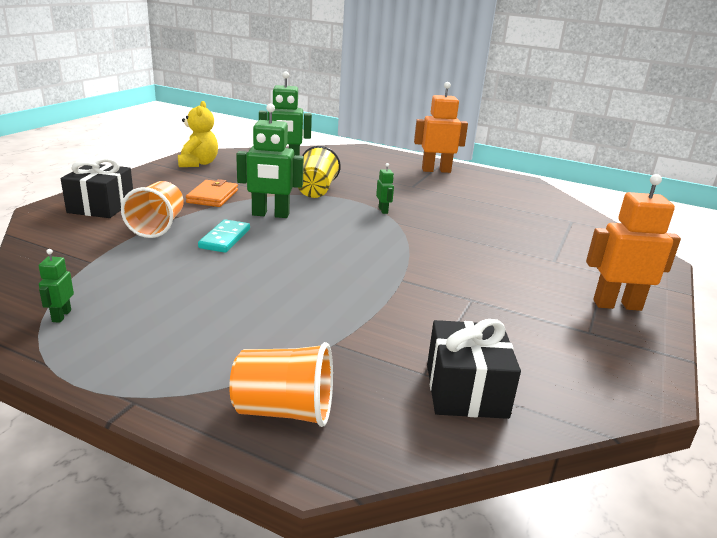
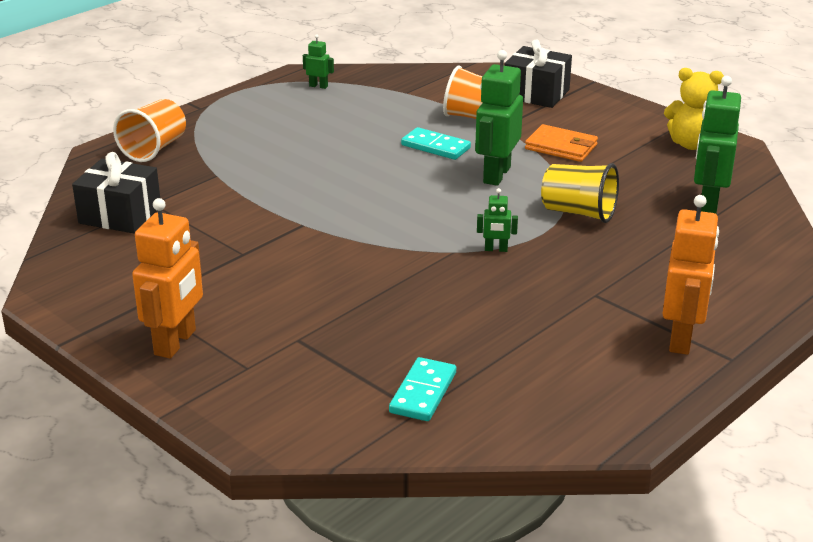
camera: 110 degrees right, 5 degrees up
(555, 221) = (423, 393): none -> turquoise domino

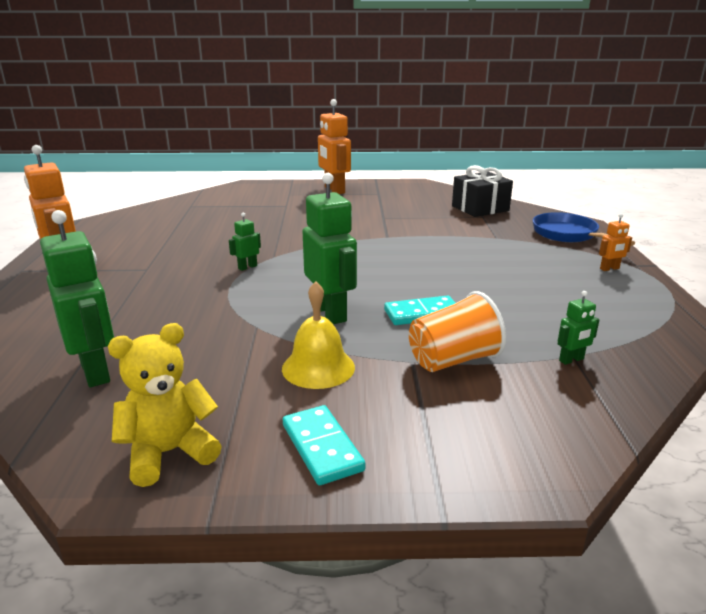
camera: 135 degrees right, 5 degrees down
(154, 149) = (568, 234): orange cup -> blue pan
(227, 114) = (609, 269): none -> orange robot
(318, 86) = (642, 321): green robot -> green robot (571, 360)
(423, 393) = (196, 210): turquoise domino -> turquoise domino (321, 447)
(536, 94) = (464, 434): black gift -> none
(561, 147) = (318, 367): orange wallet -> yellow bell
(578, 213) = (218, 312): yellow cup -> none

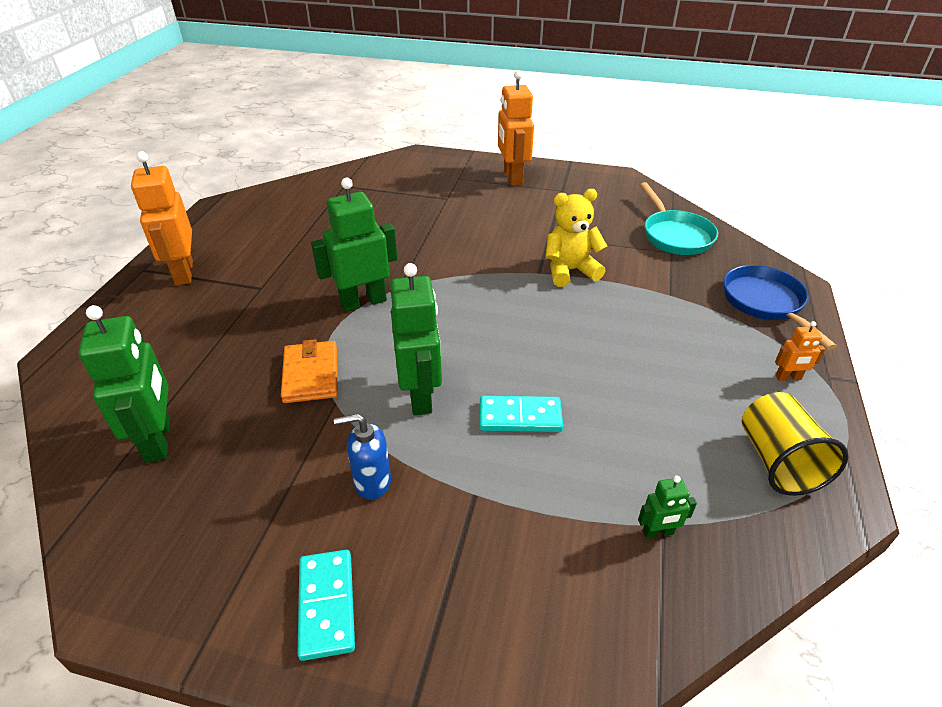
camera: 15 degrees right, 15 degrees up
(169, 452) = (183, 574): yellow teddy bear -> yellow teddy bear (570, 271)
(224, 313) = (311, 374): none -> orange wallet
(247, 267) = (363, 302): green robot -> green robot, size x2.12
(318, 367) = (372, 482): yellow bell -> blue soap dispenser
(453, 360) = (520, 502): orange cup -> none
(480, 208) = (675, 235): black gift -> turquoise pan
(632, 311) = (777, 461): none -> yellow cup

